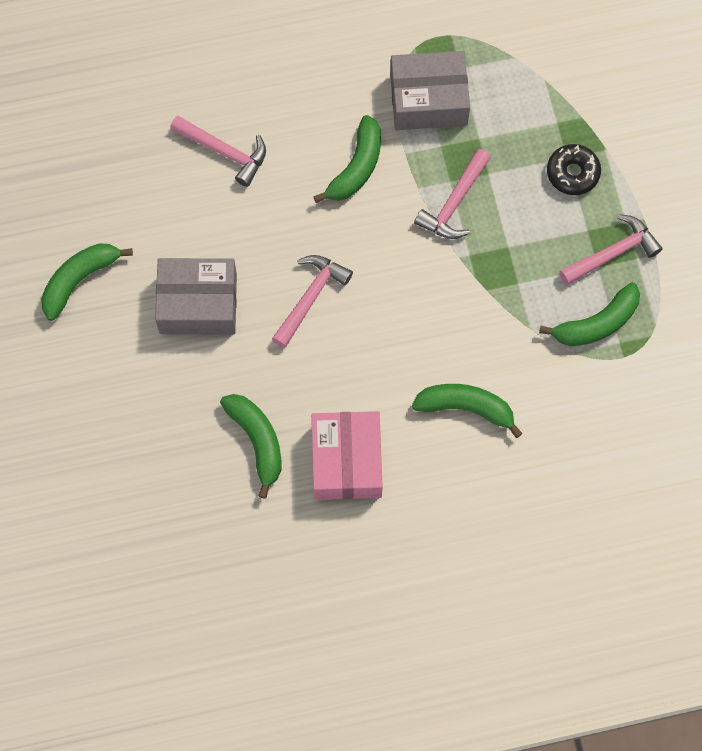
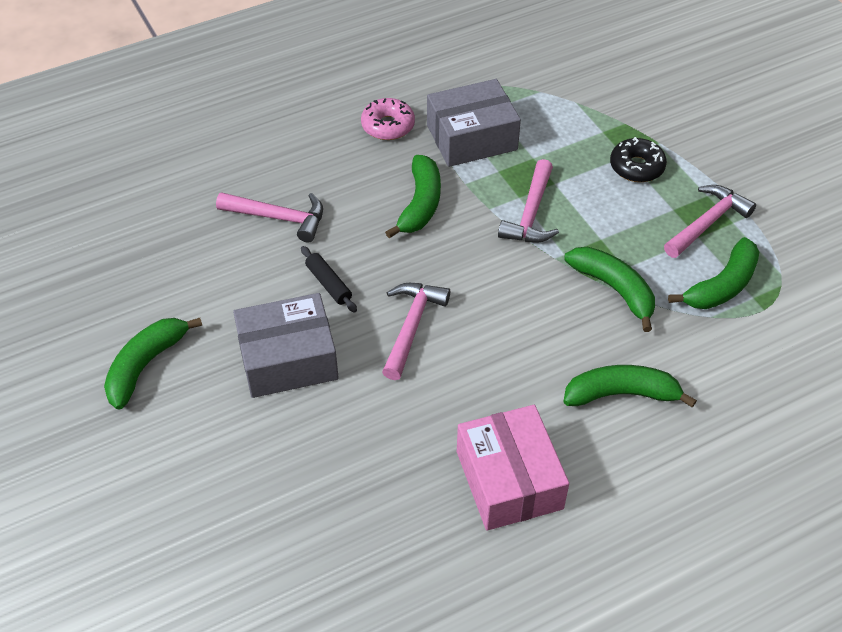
camera: 15 degrees left, 20 degrees down
(251, 235) = (328, 284): none -> black rolling pin
(257, 441) = (397, 483): green banana -> green banana (614, 289)
(353, 66) = (388, 126): none -> pink donut

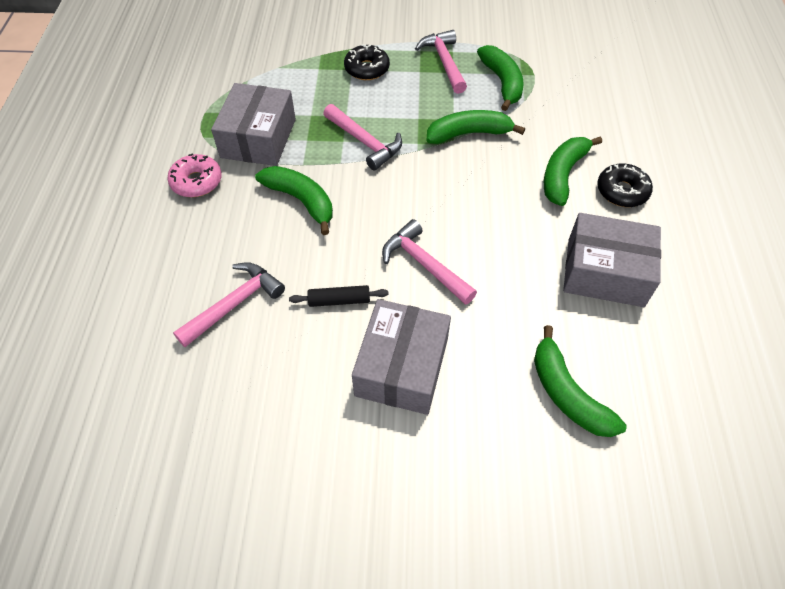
camera: 60 degrees left, 5 degrees up
(146, 365) = (332, 493): green banana -> green banana (567, 393)
(509, 480) = (605, 272): pink box -> grey box
(641, 458) = (622, 191): none -> black donut

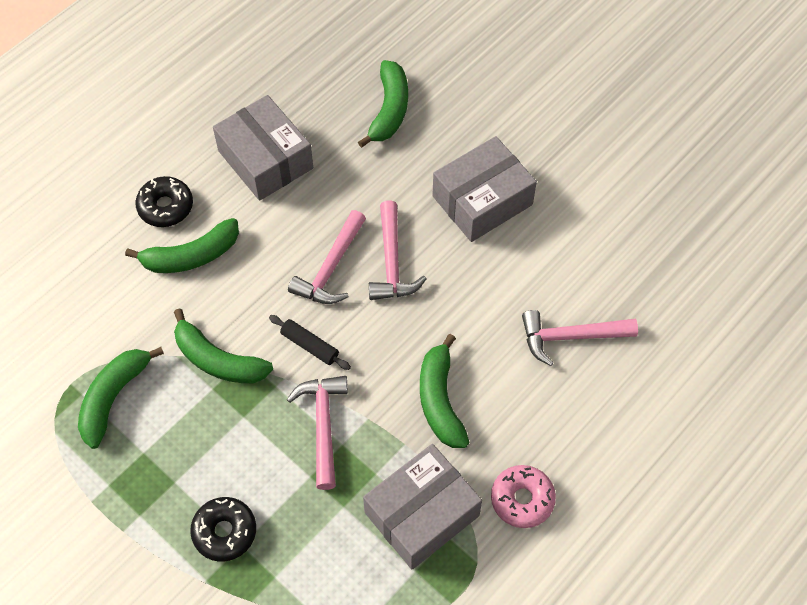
camera: 140 degrees left, 5 degrees up
(339, 300) = (485, 280): black rolling pin -> black rolling pin (310, 346)
(444, 62) = (135, 474): pink hammer -> pink hammer (331, 268)

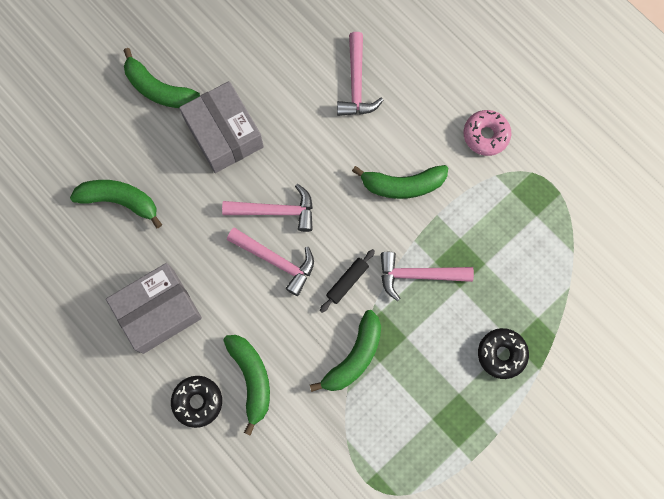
camera: 85 degrees left, 15 degrees up
(114, 398) = (382, 444): green banana -> green banana (159, 89)
(422, 514) = (493, 207): grey box -> none

